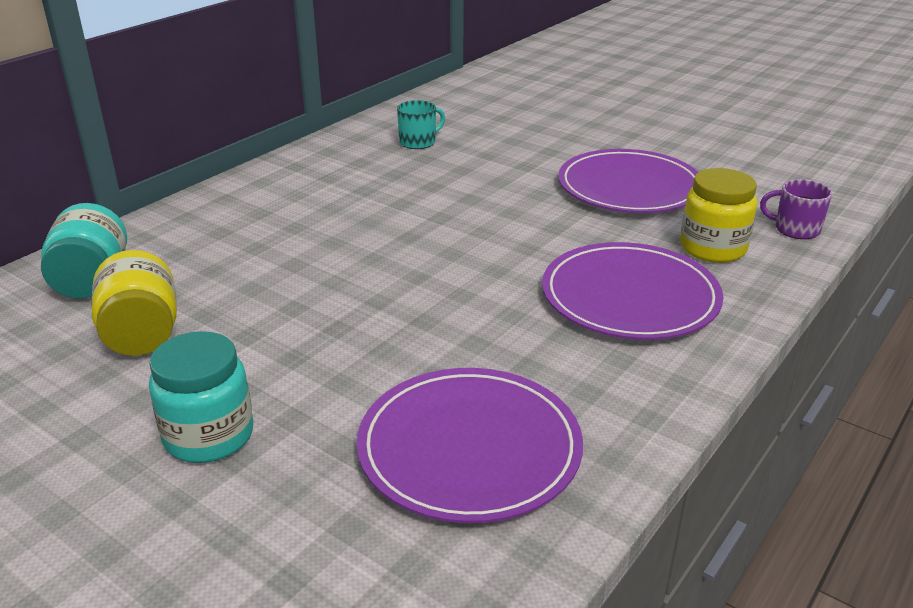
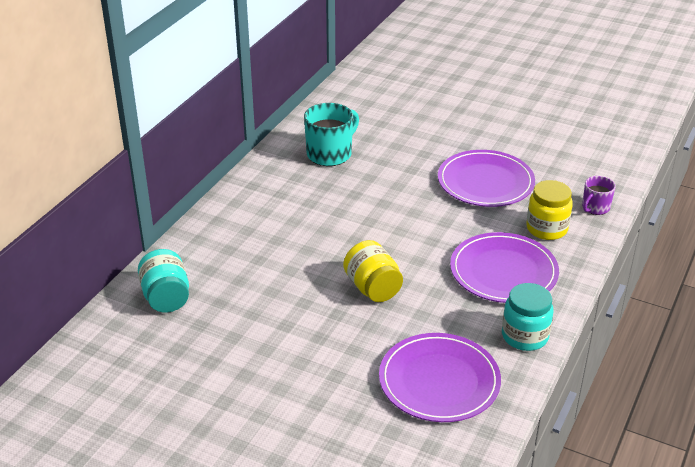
camera: 10 degrees left, 5 degrees up
(142, 334) = (221, 332): yellow jar -> yellow jar (373, 288)
(209, 436) = (295, 392): turquoise jar -> turquoise jar (525, 336)
(418, 142) = (330, 154): turquoise mug -> turquoise mug, size x1.74
(795, 229) = (595, 208): purple mug -> purple mug turned 60 degrees counterclockwise

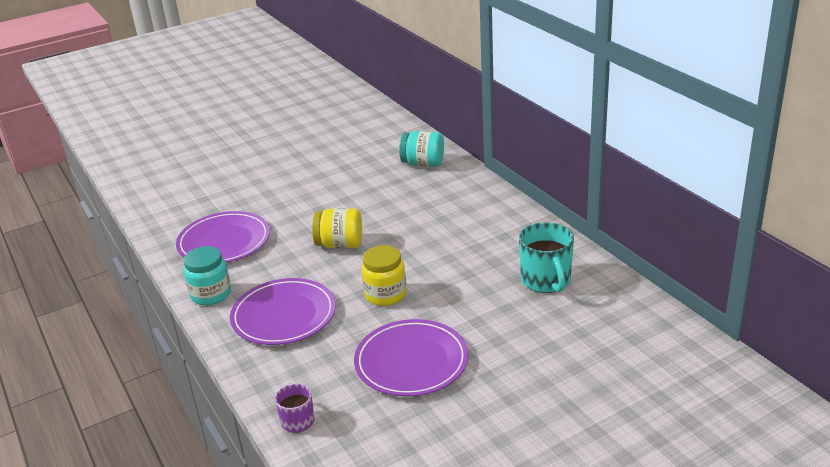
camera: 125 degrees right, 5 degrees down
(546, 229) = (305, 368): yellow jar -> yellow jar (385, 294)

